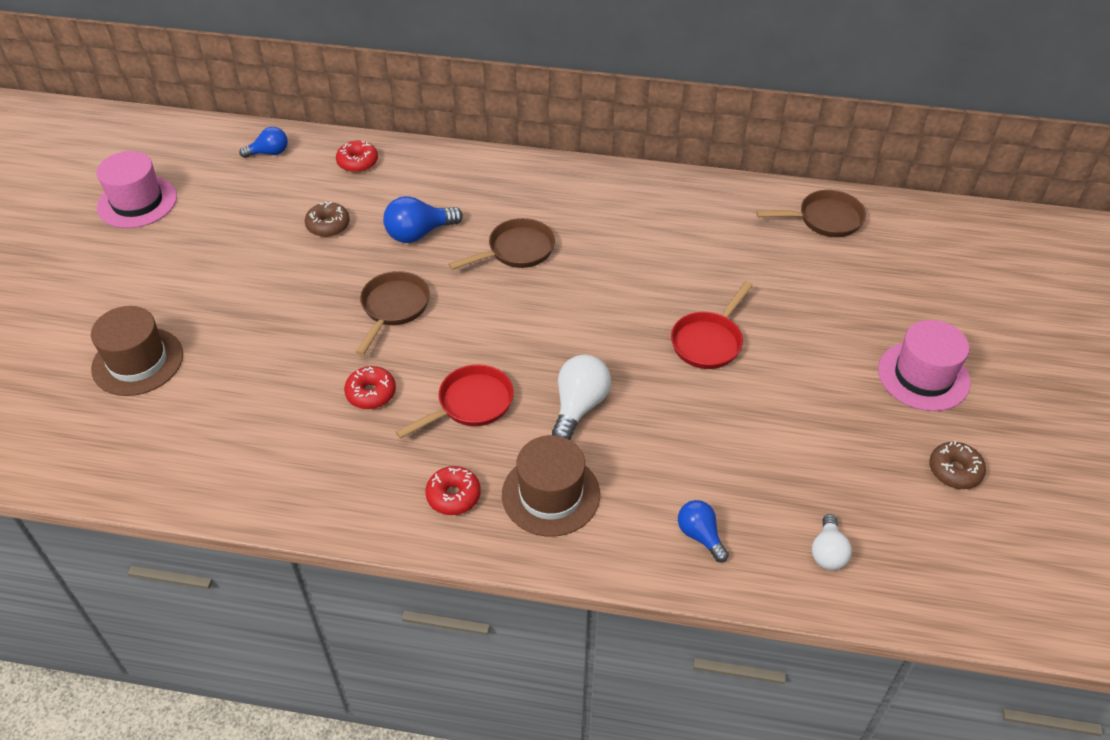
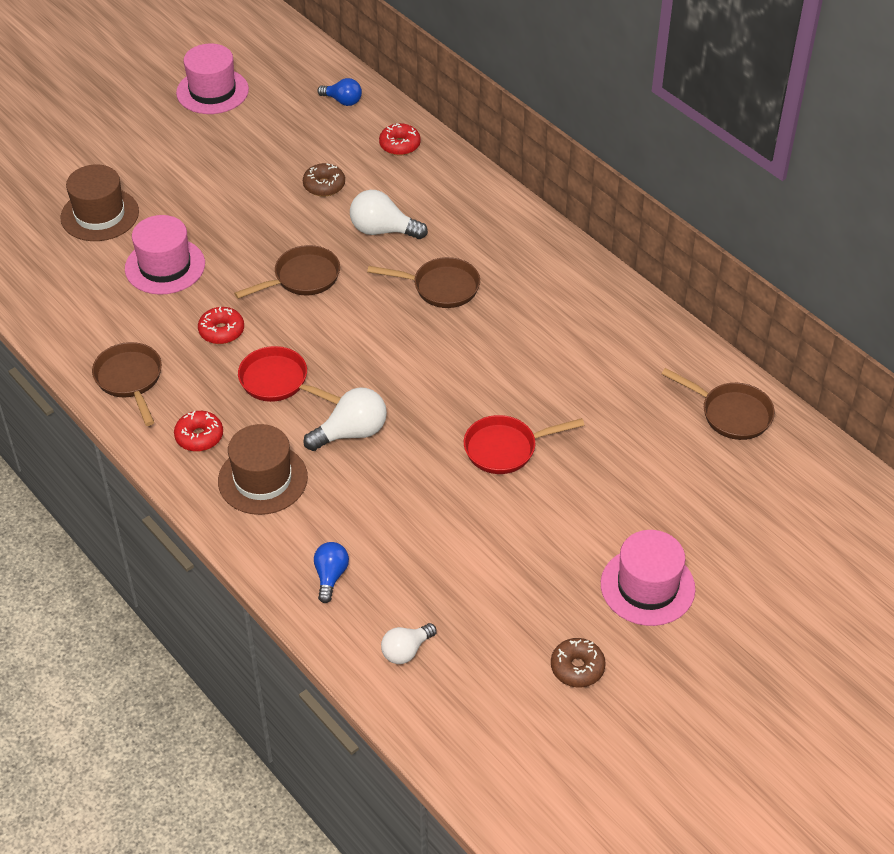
camera: 40 degrees right, 0 degrees up
(254, 370) = (165, 266): none -> pink hat
(332, 488) = (130, 380): none -> brown pan
(419, 233) = (383, 230): blue light bulb -> white light bulb
(470, 404) = (279, 382): red pan -> red pan turned 150 degrees counterclockwise

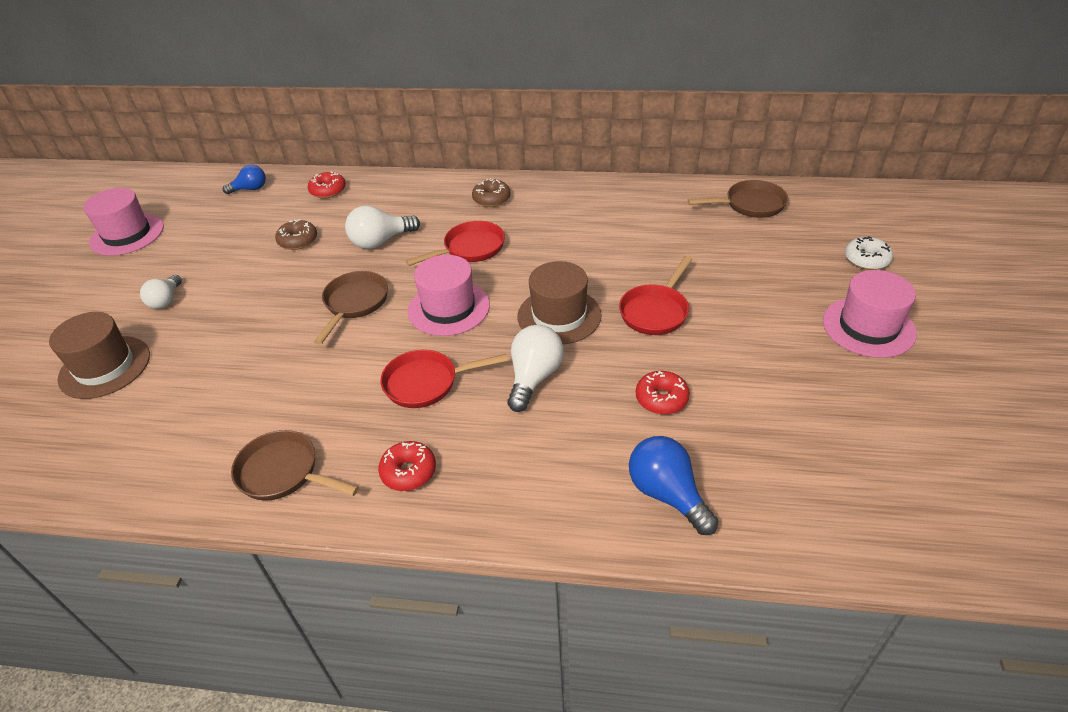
camera: 40 degrees left, 5 degrees down
(165, 266) = (217, 366): pink hat -> pink hat (449, 308)
(221, 331) = (329, 380): red donut -> red donut (661, 399)
(262, 479) = (509, 463): brown hat -> brown hat (559, 316)
(330, 576) = (667, 494): blue light bulb -> blue light bulb, size x1.53
(406, 651) = (804, 502): white light bulb -> white light bulb (166, 300)
(440, 287) = (470, 249): brown pan -> red pan
(577, 668) = (919, 412): brown donut -> brown donut (491, 199)
(745, 537) = (866, 259): none -> white donut

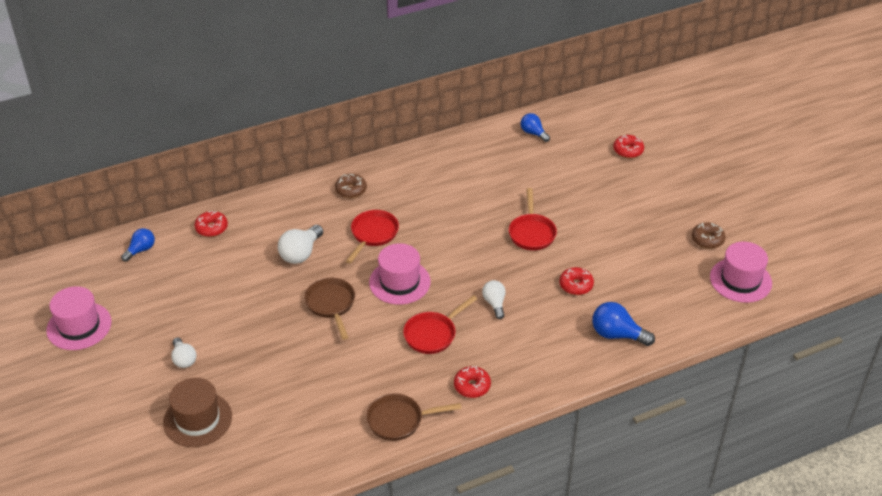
camera: 35 degrees left, 0 degrees up
(298, 241) = (235, 277): brown donut -> brown donut (707, 240)
(534, 377) = (494, 303): white light bulb -> white light bulb, size x0.65
(559, 316) = (475, 259): brown hat -> none
(750, 205) = (533, 133): brown pan -> blue light bulb
(866, 259) = (628, 150): white donut -> red donut
(868, 327) = (655, 196): pink hat -> pink hat (740, 280)

